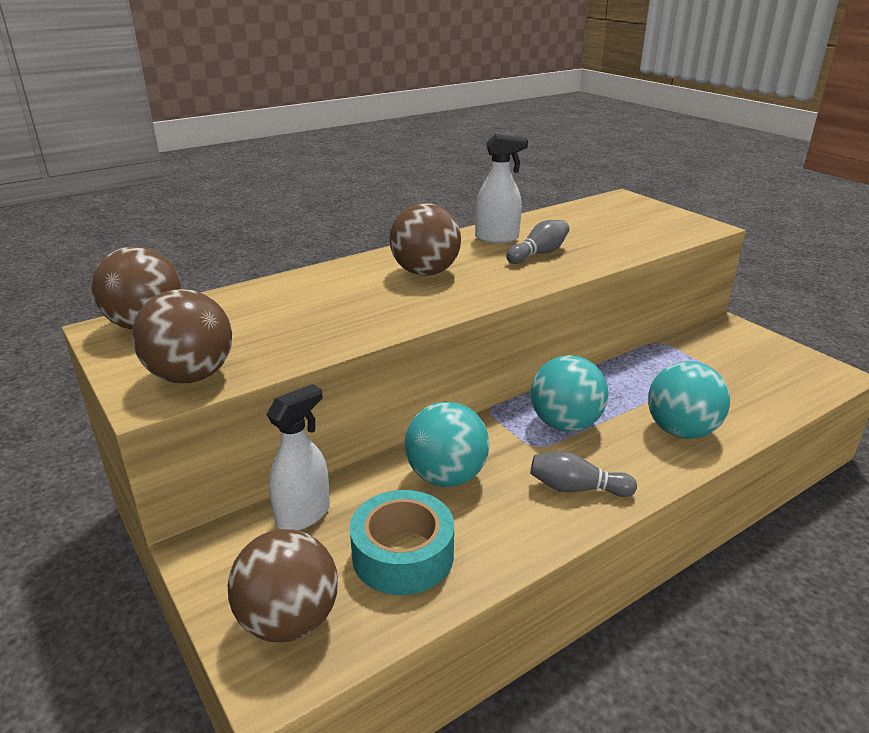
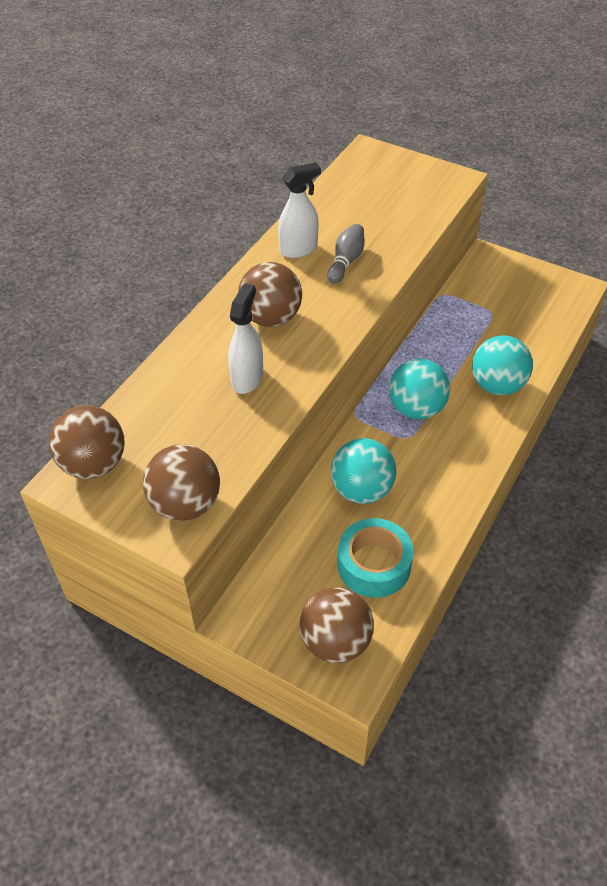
camera: 25 degrees left, 20 degrees up
(303, 515) = (285, 562): white spray bottle -> white spray bottle (247, 378)
(576, 488) = (453, 465): grey bowling pin -> none

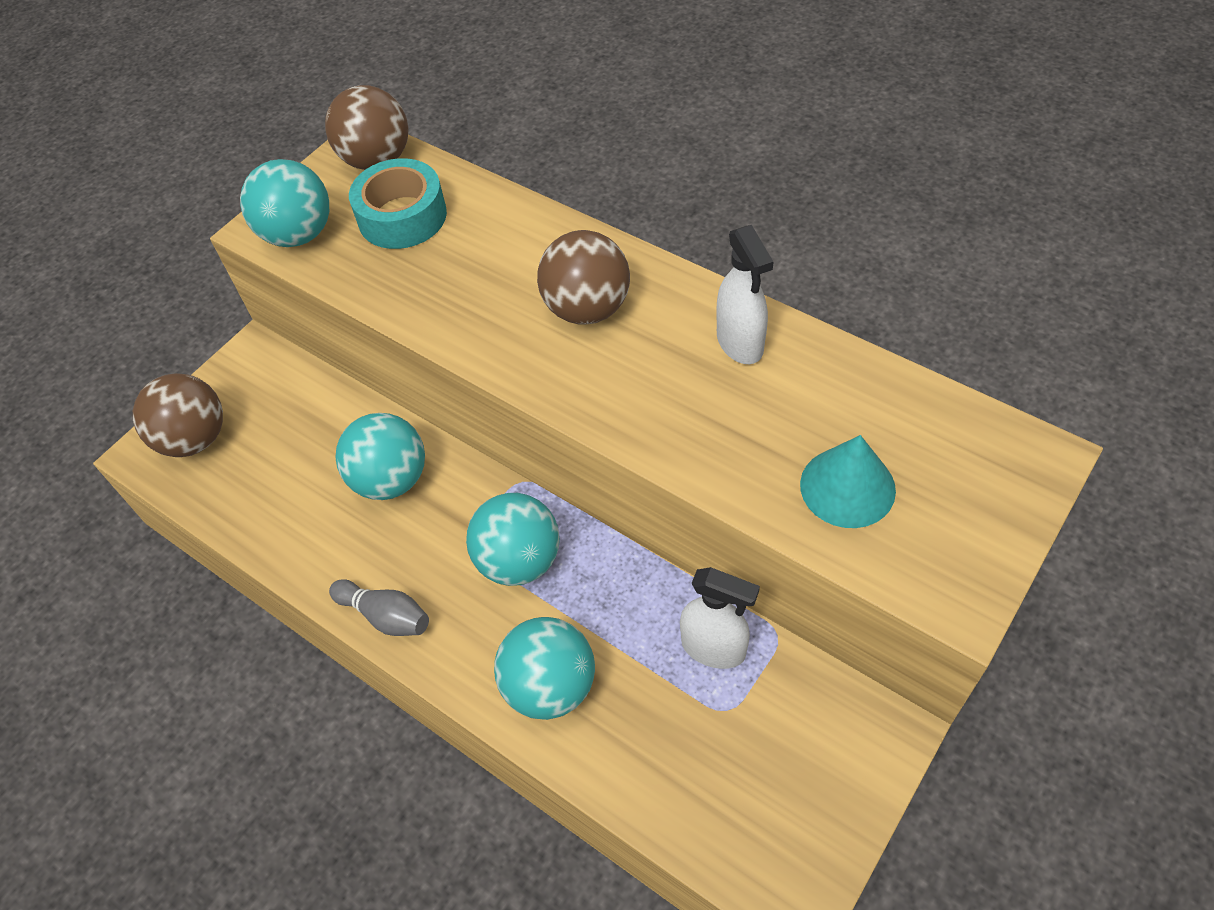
camera: 100 degrees right, 5 degrees up
(185, 504) = (298, 234): brown ball -> turquoise ball
(247, 378) = (475, 284): white spray bottle -> white spray bottle (714, 648)
(346, 261) = (707, 402): grey bowling pin -> grey bowling pin (386, 616)
(374, 565) = (277, 483): turquoise tape -> turquoise tape (402, 216)
(397, 210) = (847, 487): none -> turquoise cone

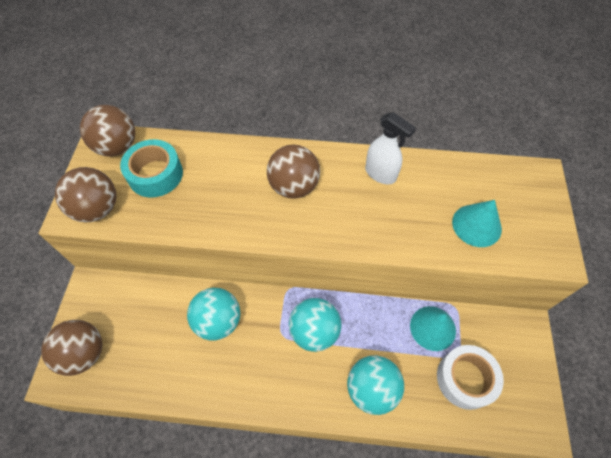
camera: 35 degrees left, 5 degrees up
(298, 234) = (97, 209): turquoise ball -> brown ball
(386, 616) = (264, 398): grey bowling pin -> none
(714, 648) = (432, 328): white spray bottle -> turquoise cone
(714, 752) = (465, 379): none -> white tape

